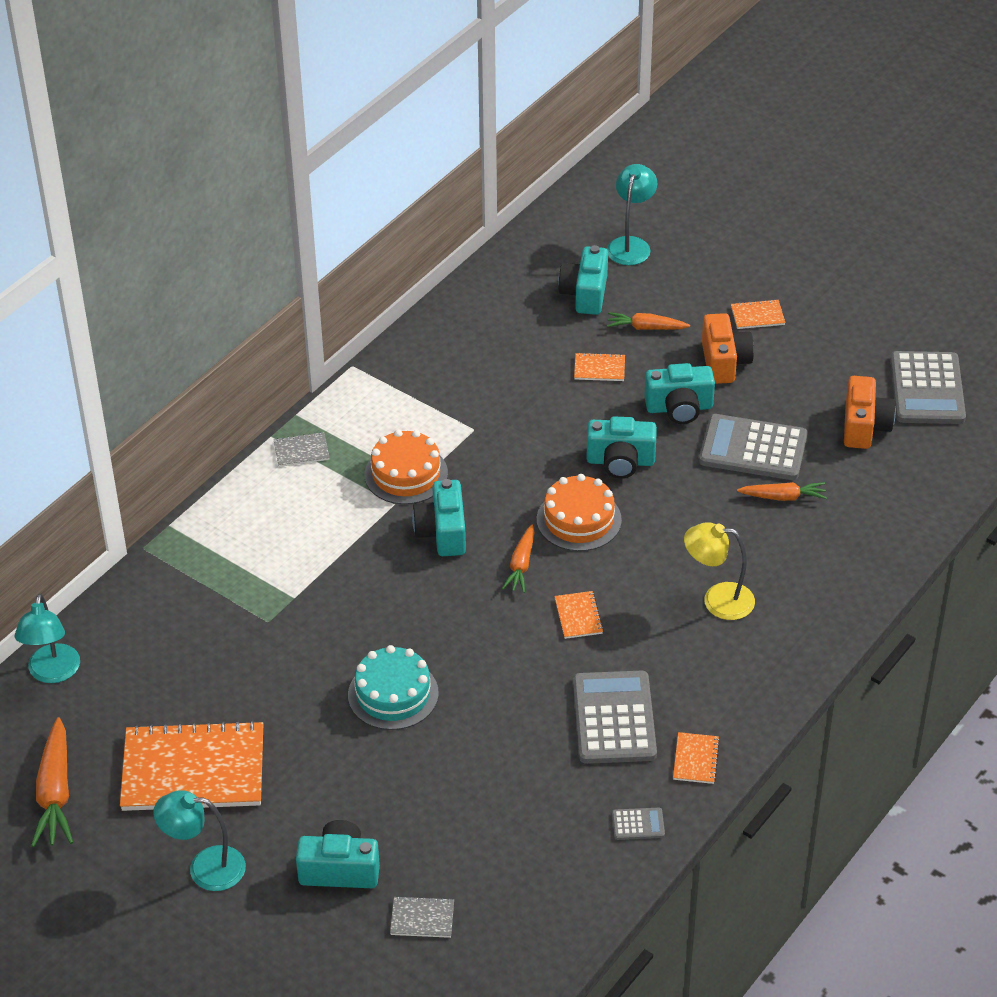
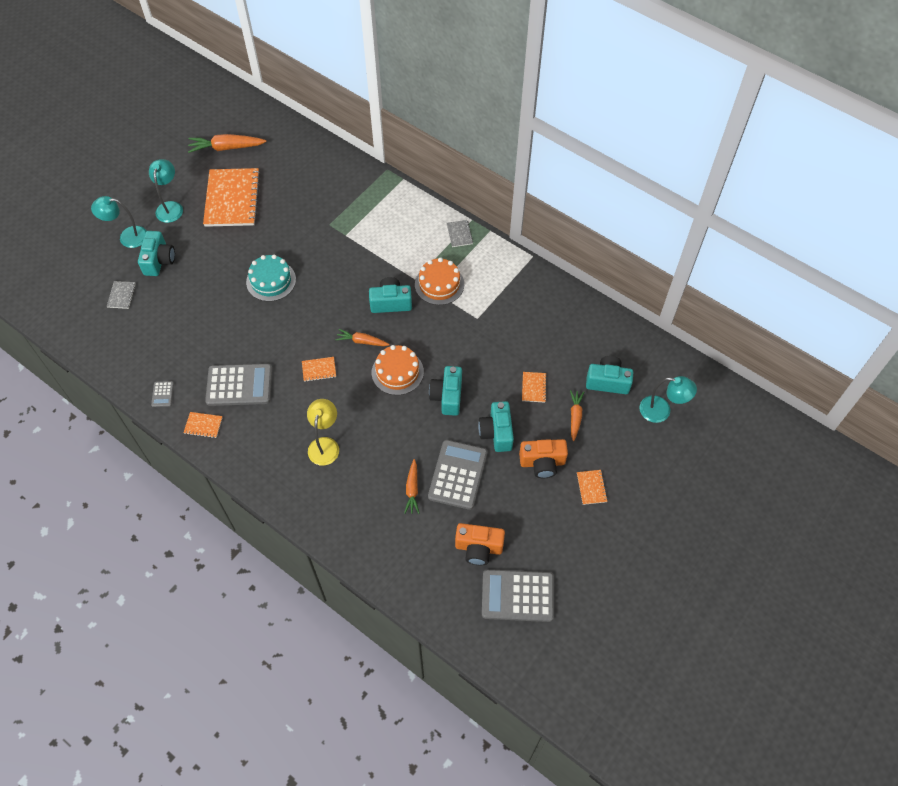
camera: 90 degrees right, 15 degrees up
(53, 673) = (303, 140): turquoise lamp -> turquoise lamp (127, 237)

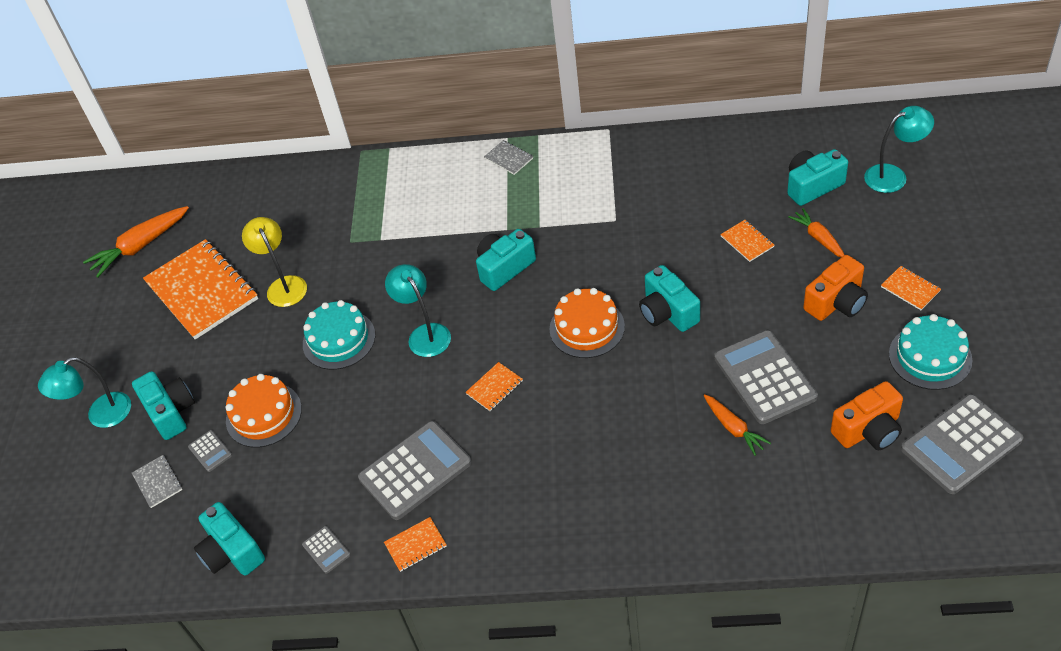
camera: 30 degrees left, 10 degrees down
(158, 297) = (210, 451): none -> grey calculator
(170, 207) = (128, 348): turquoise lamp -> turquoise lamp (425, 334)
(325, 445) = (586, 457): yellow lamp -> yellow lamp (284, 285)
(362, 341) = (513, 326): orange carrot -> none
(439, 284) = (539, 216): orange cake -> orange cake (264, 415)
(496, 432) = (758, 309): turquoise camera -> turquoise camera (232, 552)
(557, 535) = (930, 357): none -> turquoise cake

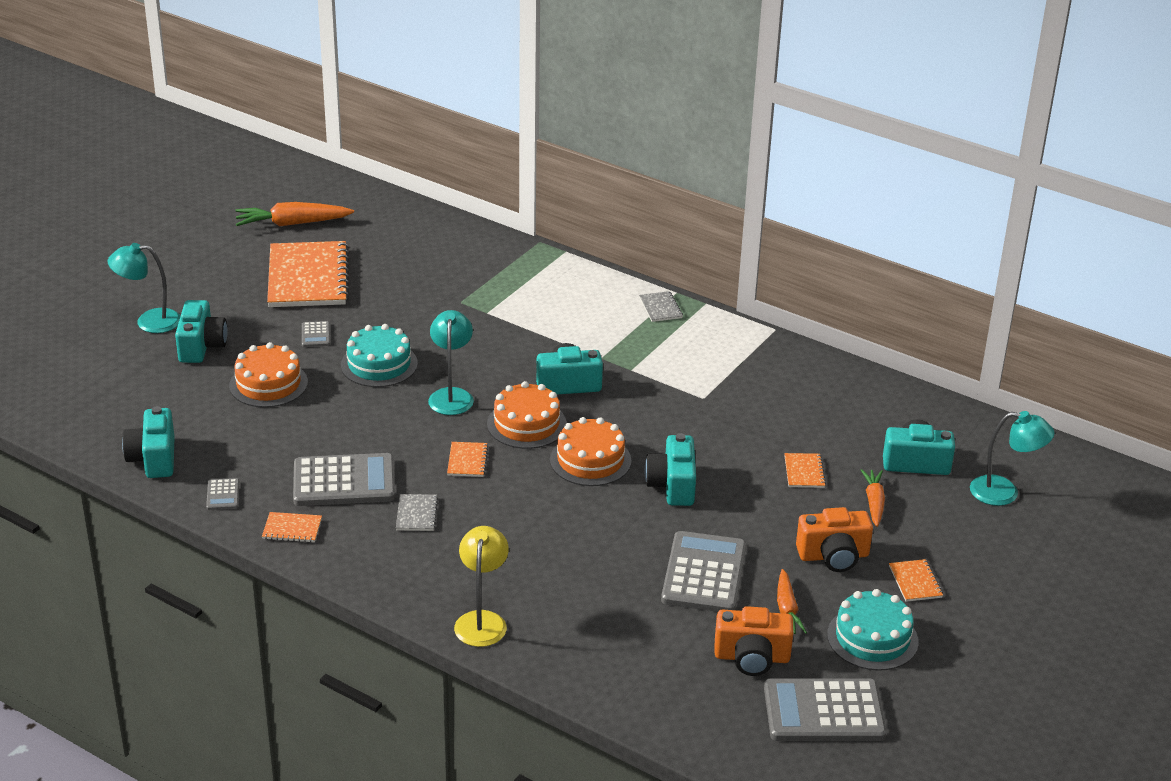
camera: 25 degrees right, 15 degrees down
(158, 482) = (146, 386): grey notebook -> grey notebook (416, 514)
(210, 451) = (204, 386): grey calculator -> grey calculator (315, 335)
(284, 285) = (375, 305): yellow lamp -> yellow lamp (482, 620)
(494, 387) = (467, 461): orange notebook -> orange notebook turned 75 degrees counterclockwise
(508, 324) = (526, 424): none -> orange cake
(733, 428) = (635, 593): orange carrot -> orange carrot (787, 609)

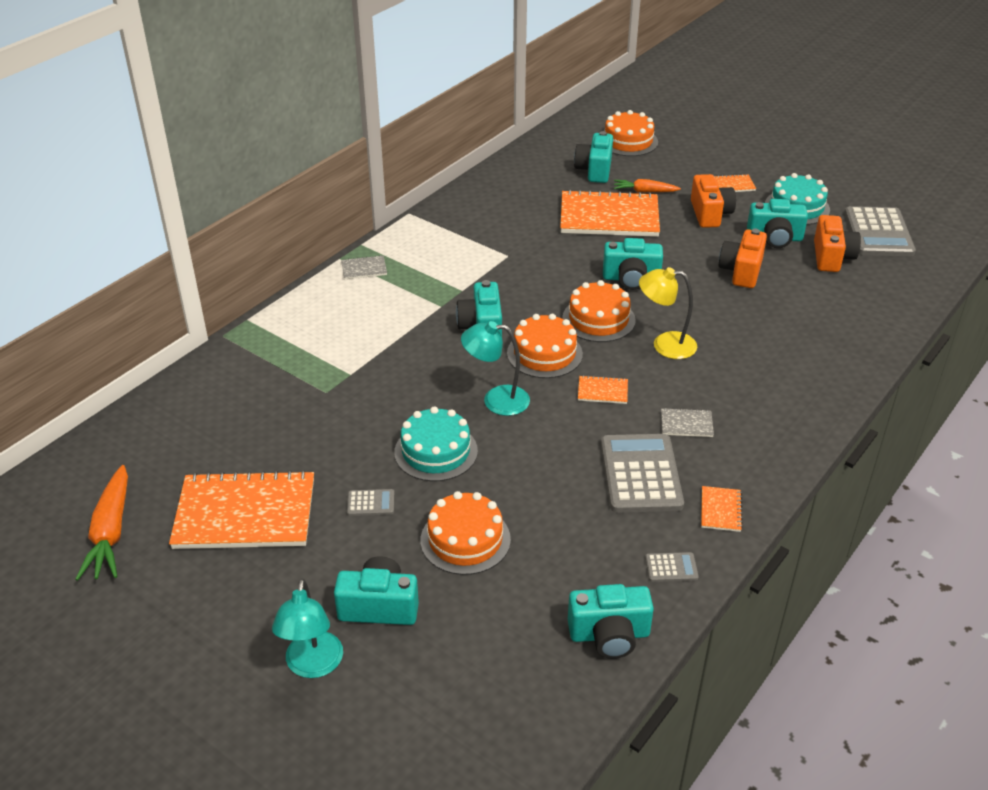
camera: 85 degrees left, 5 degrees up
(482, 620) = (825, 386): yellow lamp -> yellow lamp (665, 345)
(704, 573) = (741, 271): grey calculator -> orange camera
(787, 609) = (774, 238): orange carrot -> turquoise camera
(804, 472) = (609, 217): orange notebook -> orange notebook, size x2.40
(1004, 492) = (628, 141): turquoise lamp -> orange cake

